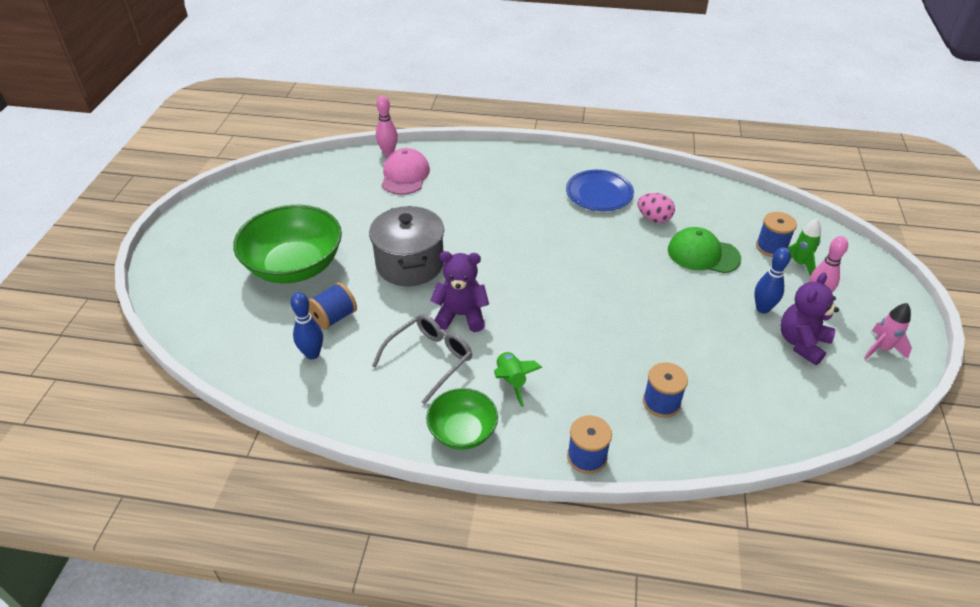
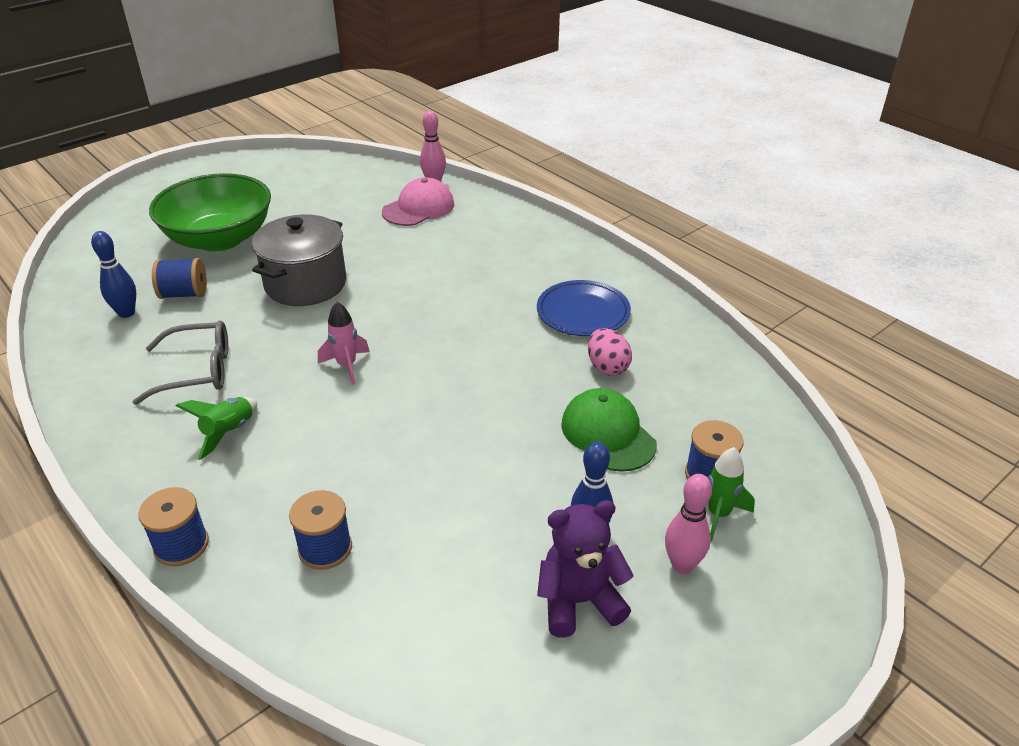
camera: 40 degrees right, 5 degrees down
(461, 315) = (278, 350): purple teddy bear -> none
(462, 432) = (126, 447): green bowl -> none
(881, 349) = (679, 683): pink rocket -> pink rocket (347, 366)

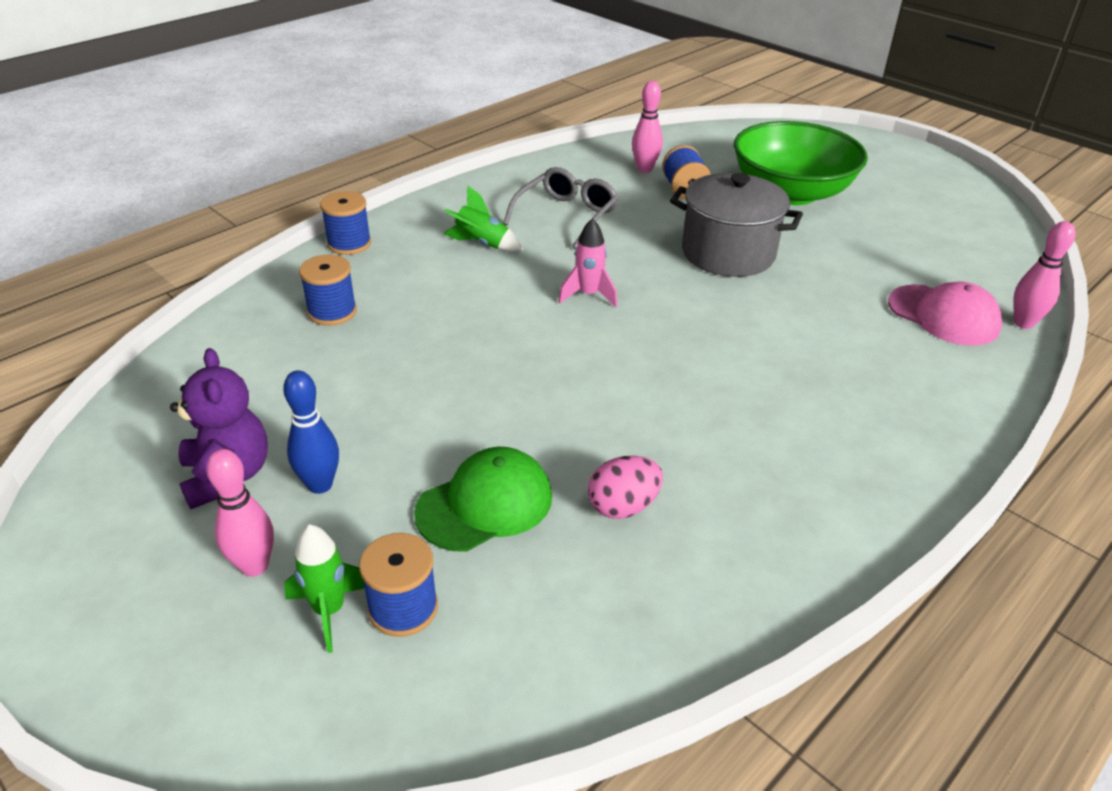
camera: 85 degrees right, 0 degrees up
(126, 313) = (644, 169): blue bowling pin -> pink bowling pin
(197, 371) = (566, 216): grey glasses -> grey glasses turned 135 degrees counterclockwise
(583, 312) = (747, 482): blue plate -> none

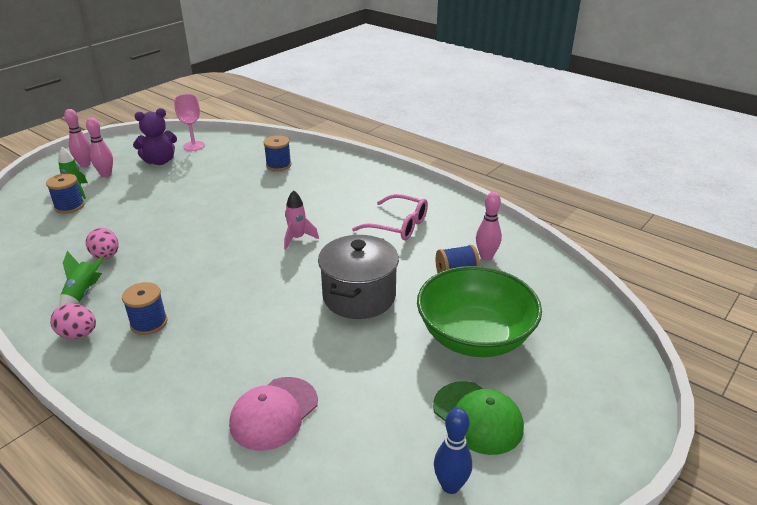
camera: 85 degrees right, 5 degrees down
(173, 427) = (194, 146): none -> pink goblet
(320, 485) = (148, 180): blue bowling pin -> blue bowling pin (450, 486)
(349, 244) = (346, 161): blue spool -> blue spool (149, 323)
(482, 244) = (353, 199): green rocket -> green rocket (83, 294)
(485, 504) = (122, 219): green cap -> green cap (477, 417)
(566, 216) = (398, 225): grey glasses -> pink glasses
(849, 504) = (78, 334): none -> pink egg
(1023, 323) = (261, 470): pink bowling pin -> pink bowling pin (85, 165)

